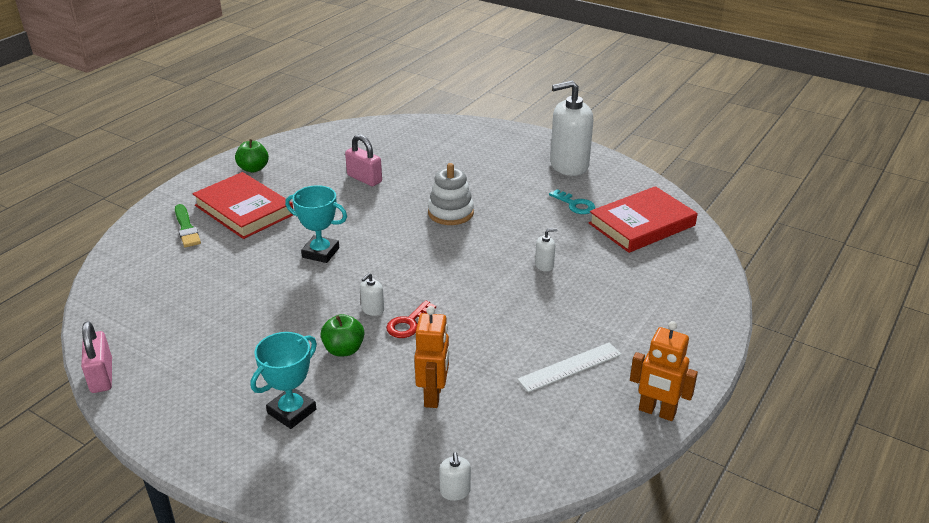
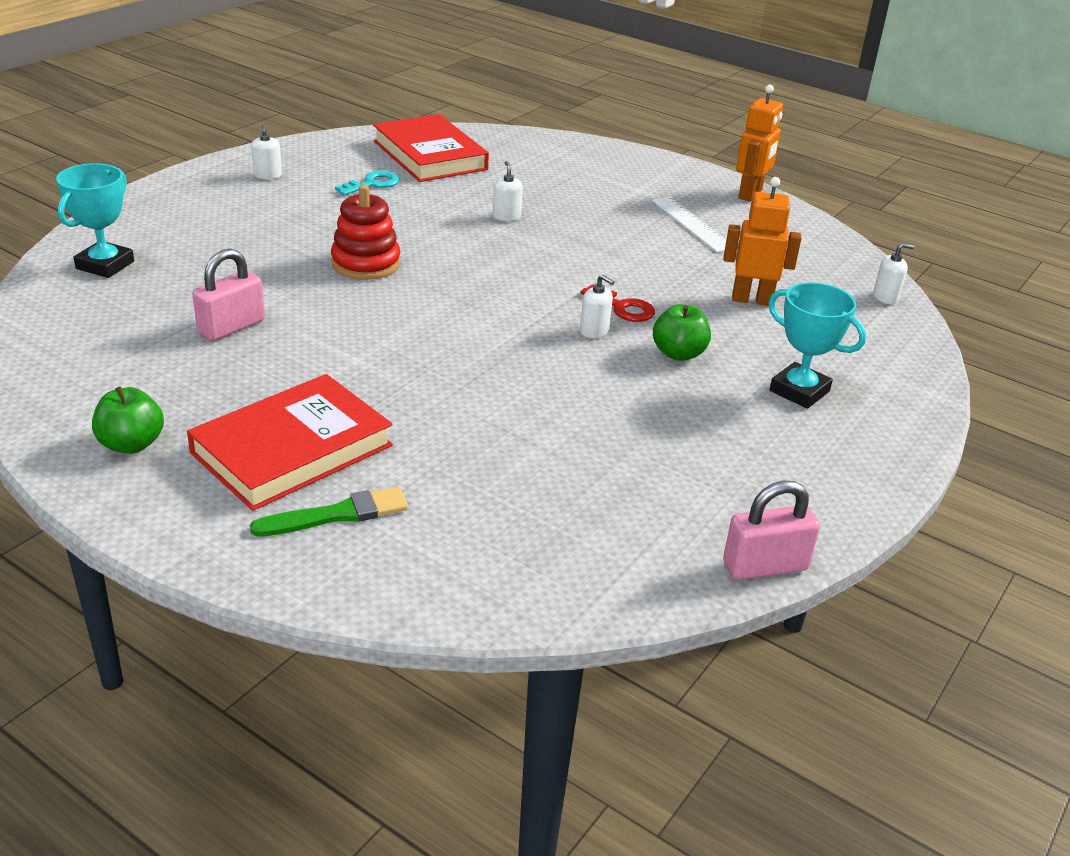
camera: 90 degrees left, 0 degrees up
(320, 253) = (450, 370): turquoise trophy -> turquoise trophy (105, 265)
(450, 213) = (366, 263): white stacking toy -> red stacking toy
(569, 165) = (268, 175): white soap dispenser -> white soap dispenser, size x0.41

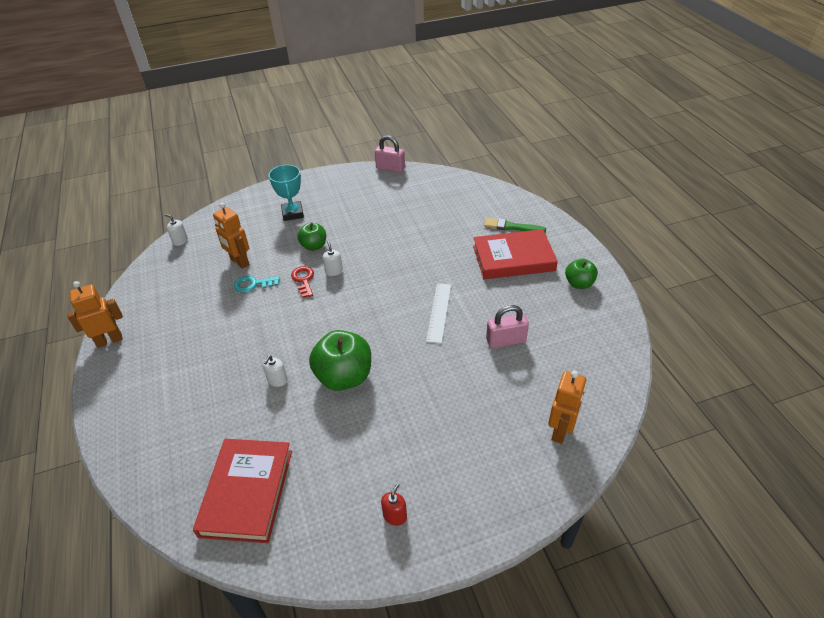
camera: 140 degrees left, 10 degrees up
(105, 265) = (560, 431): turquoise trophy -> orange robot
(268, 175) = (395, 516): white soap dispenser -> red soap dispenser
(366, 263) = (401, 367): red stacking toy -> none
(373, 184) = (326, 463): turquoise key -> turquoise key (253, 284)
(429, 238) = (344, 377): none -> green apple
(692, 224) = (184, 327): white ruler -> white ruler (439, 312)

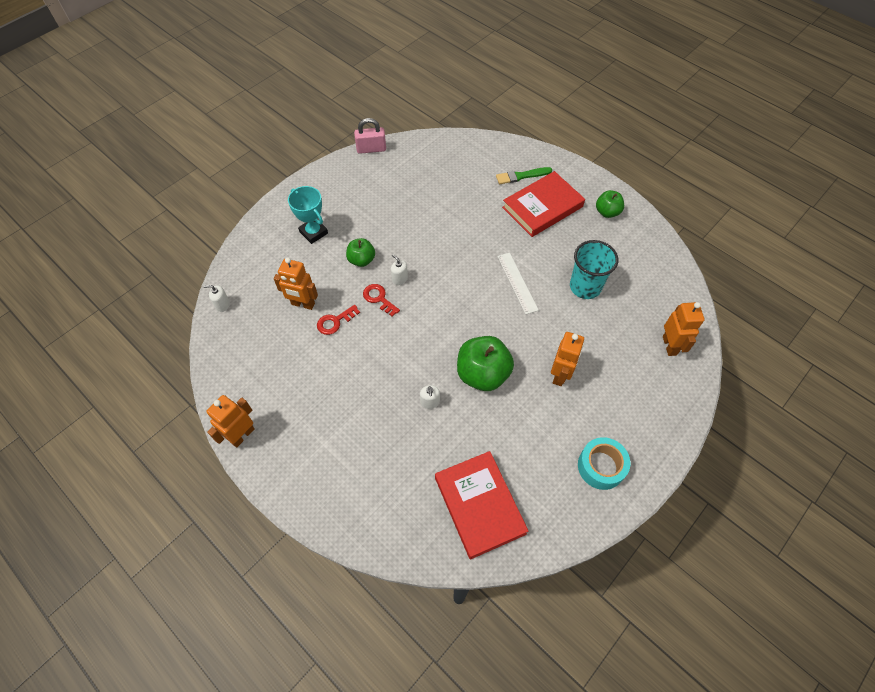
camera: 30 degrees left, 15 degrees up
(253, 284) = (335, 322): turquoise key -> red key
(395, 516) = (601, 466): red soap dispenser -> turquoise tape
(419, 409) = (560, 375): none -> orange robot
(506, 340) = (585, 287): pink padlock -> turquoise cup

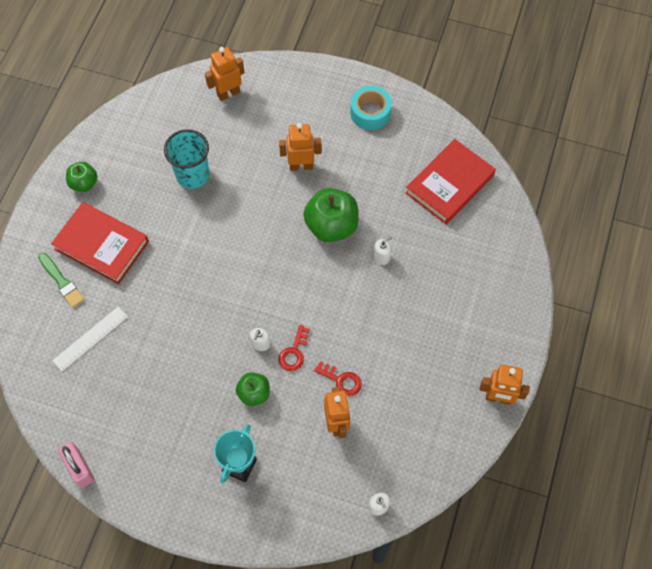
camera: 115 degrees left, 5 degrees up
(517, 282) = (214, 234): white ruler -> white ruler (90, 338)

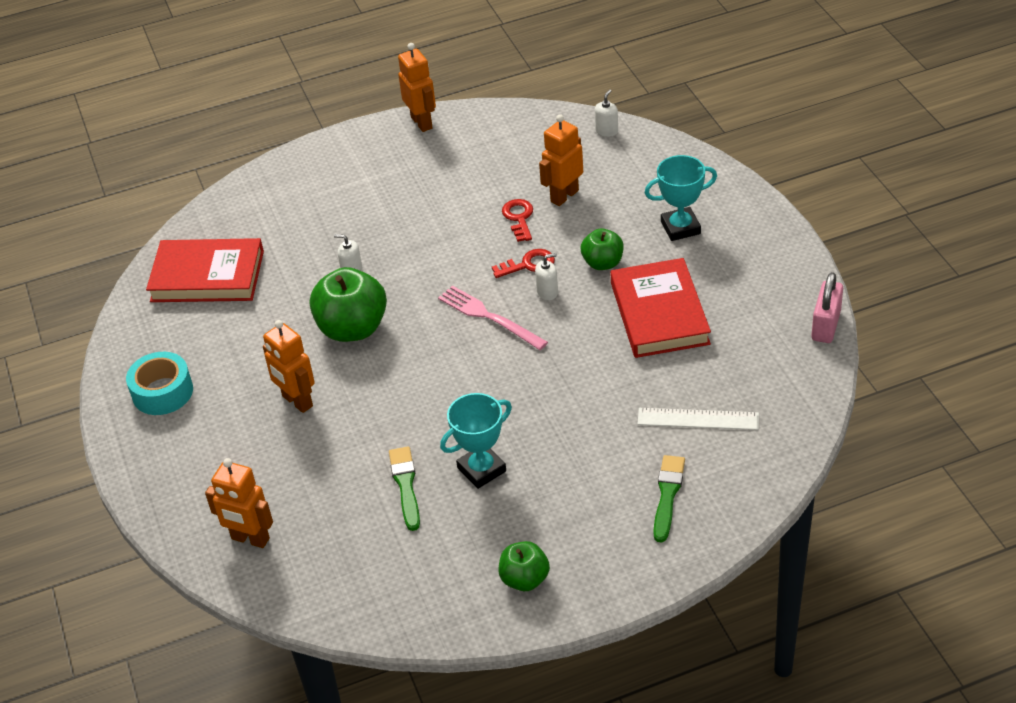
camera: 125 degrees left, 20 degrees down
(101, 245) = (584, 496): red book -> red book (659, 313)
(167, 214) = (481, 469): none -> turquoise trophy
(192, 175) = (405, 485): turquoise cup -> green brush
(271, 298) = (489, 317): none -> pink fork

